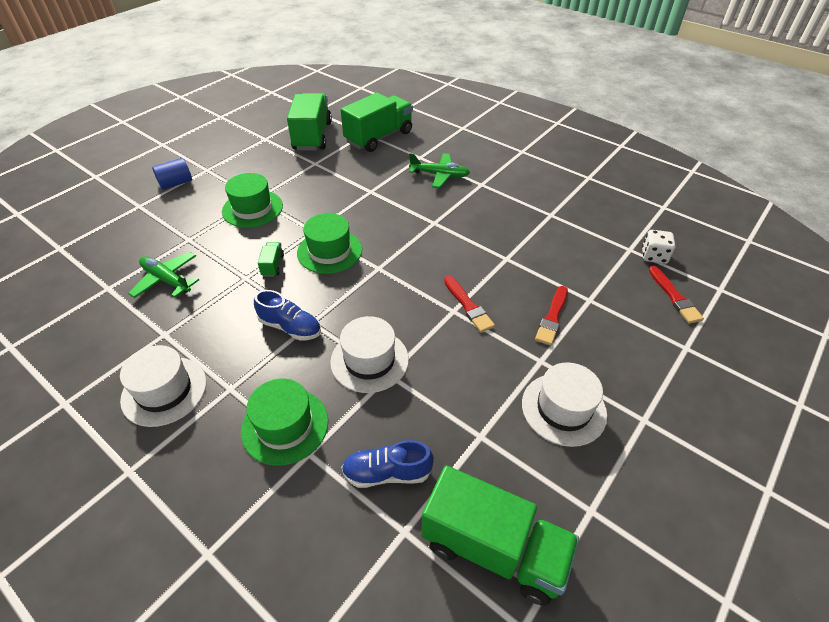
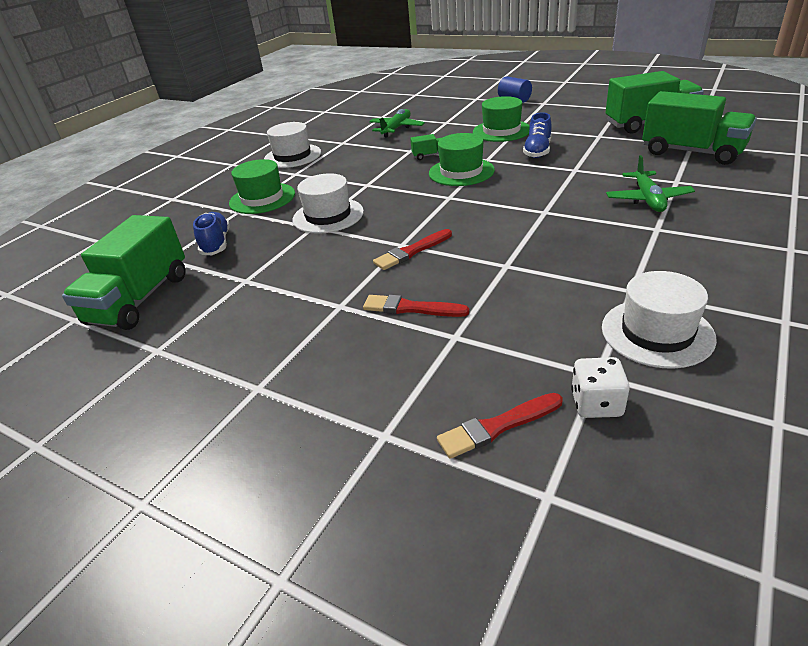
camera: 85 degrees right, 10 degrees down
(290, 327) = (359, 178): blue shoe -> blue shoe (537, 151)
(563, 409) = (275, 326): white hat -> white hat (657, 332)

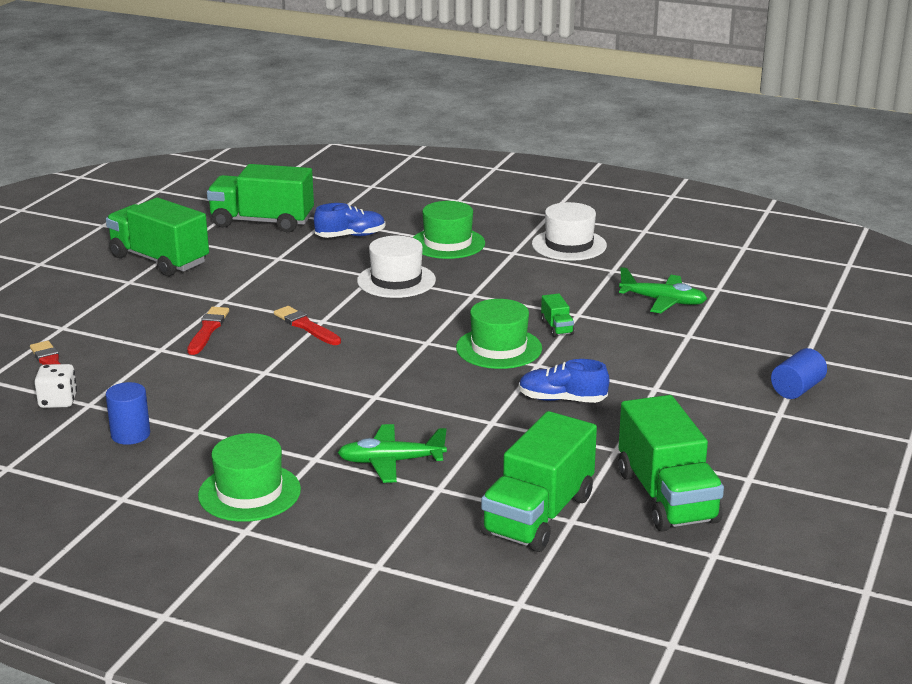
camera: 80 degrees right, 10 degrees down
(202, 368) = (159, 260): none -> green truck
(501, 131) = (646, 376): green hat -> green hat (249, 492)
(657, 332) = (130, 435): white hat -> blue cylinder

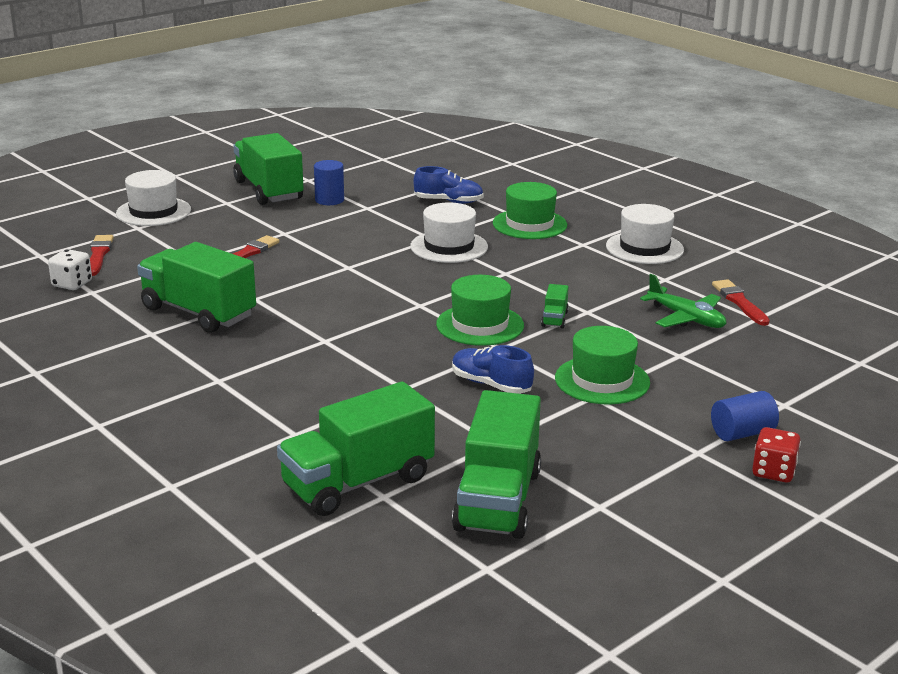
camera: 25 degrees right, 0 degrees up
(61, 307) = (153, 212): none -> white hat
(130, 435) = (96, 323): blue cylinder -> blue cylinder (329, 200)
(249, 492) = (135, 394): green hat -> green hat (602, 380)
(262, 222) = (385, 176): green truck -> green truck (198, 312)
(306, 326) = (330, 268): red brush -> red brush (739, 302)
(391, 462) = (278, 400): green plane -> none
(848, 414) = (773, 472): none -> red dice

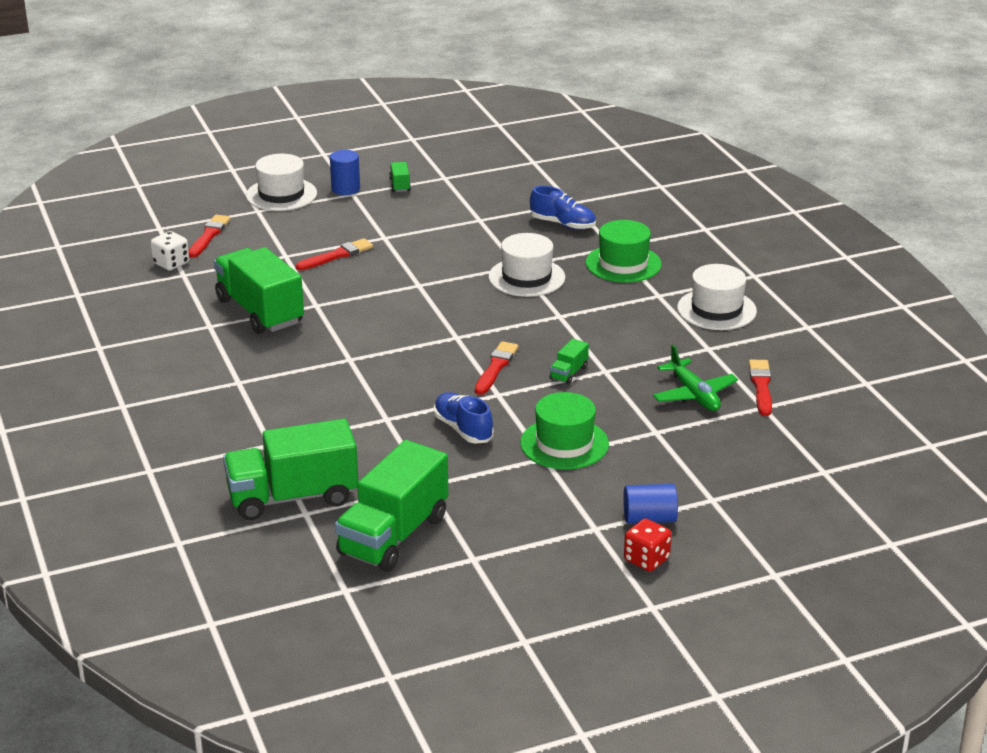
camera: 20 degrees right, 5 degrees up
(268, 190) = (400, 185): green truck -> green truck, size x0.42
(329, 200) = (449, 205): blue cylinder -> blue cylinder (345, 189)
(480, 325) = (496, 367): green hat -> red brush

